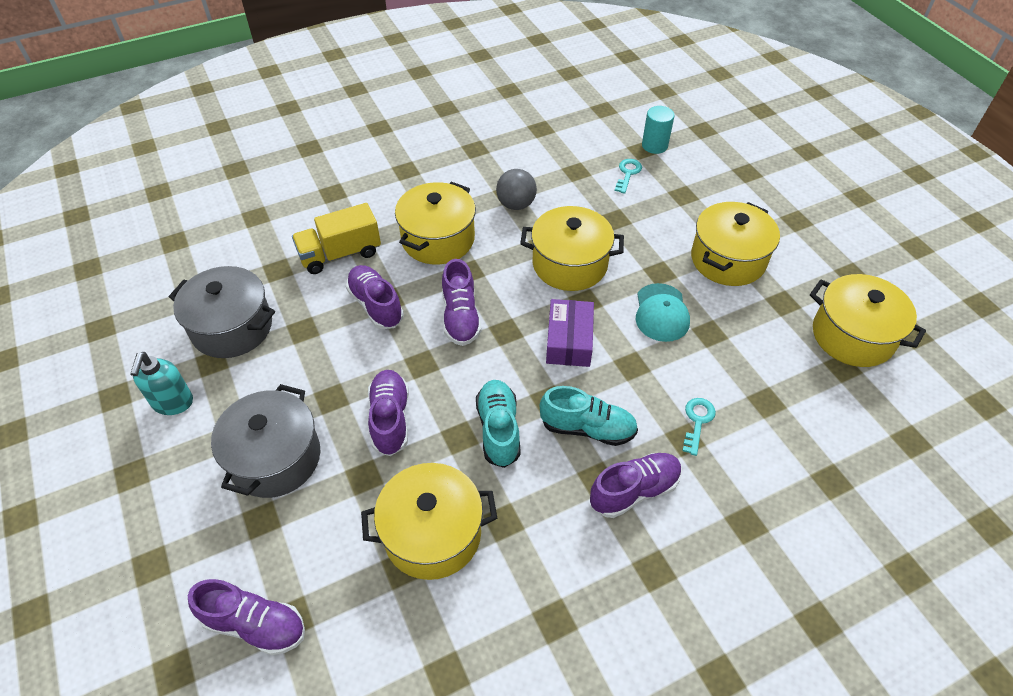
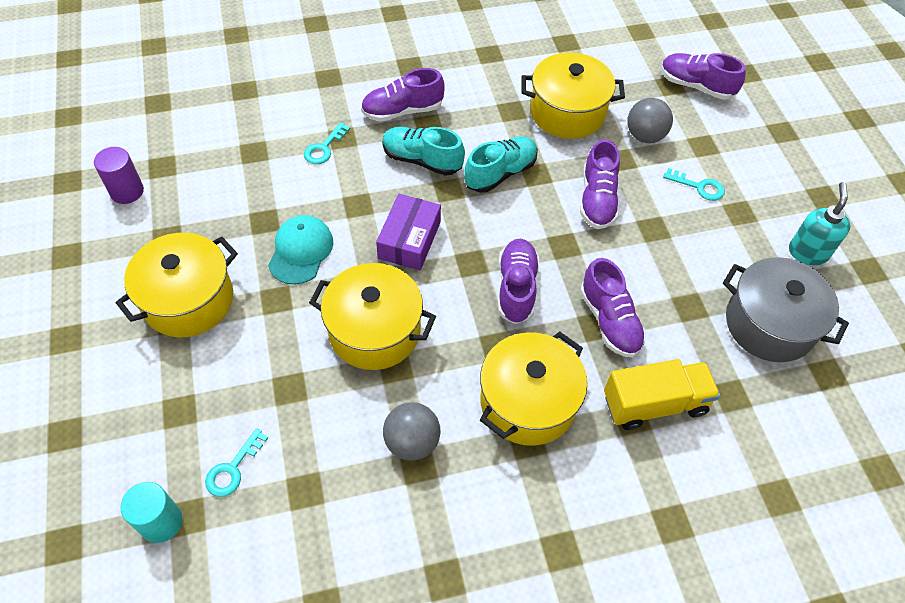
camera: 170 degrees left, 5 degrees up
(275, 458) = (699, 187): grey pot -> turquoise key
(334, 518) = (644, 136): none -> grey ball
(498, 429) = (500, 173): turquoise shoe -> turquoise shoe turned 135 degrees counterclockwise
(852, 336) = (127, 191): yellow pot -> purple cylinder

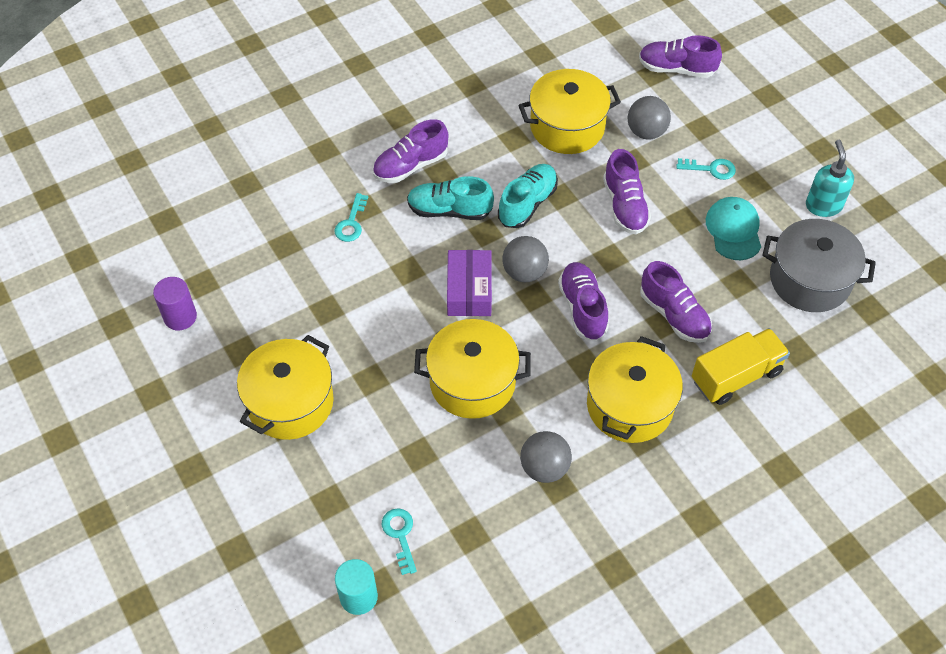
camera: 15 degrees left, 0 degrees up
(233, 469) = (400, 535): turquoise key -> turquoise key turned 150 degrees clockwise
(301, 251) = (373, 328): turquoise cap -> turquoise cap (733, 230)
(471, 237) = (524, 272): none -> grey ball

